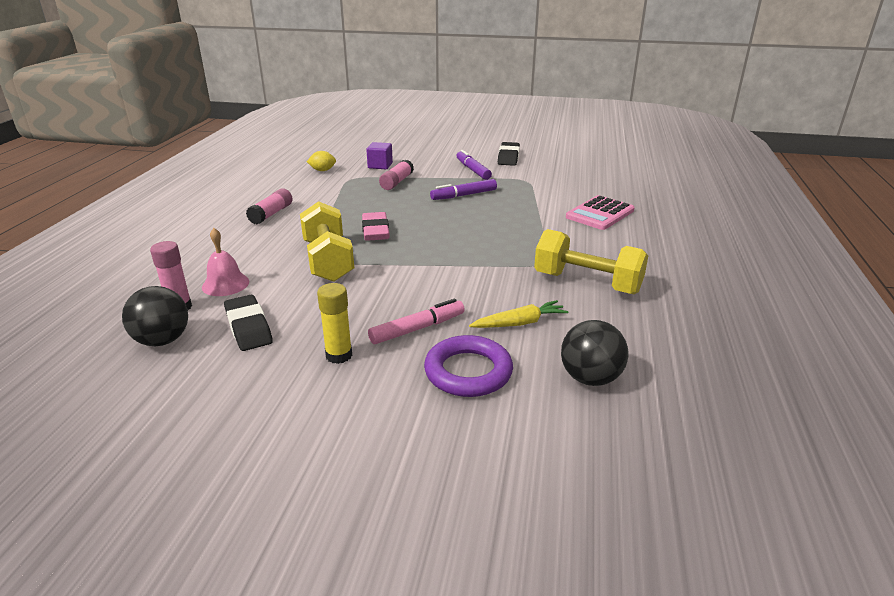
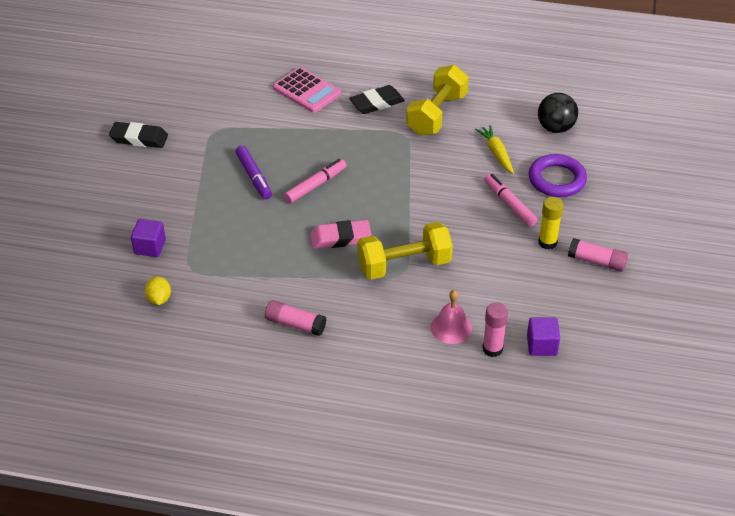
camera: 90 degrees left, 15 degrees up
(162, 340) = (541, 345): black ball -> purple cube
(248, 327) = (518, 298): black eraser -> black eraser (377, 103)
(397, 182) = (209, 229): pink glue stick -> pink glue stick (596, 261)
(452, 219) = (315, 185): none -> pink marker
(473, 170) = (178, 168): purple marker -> none

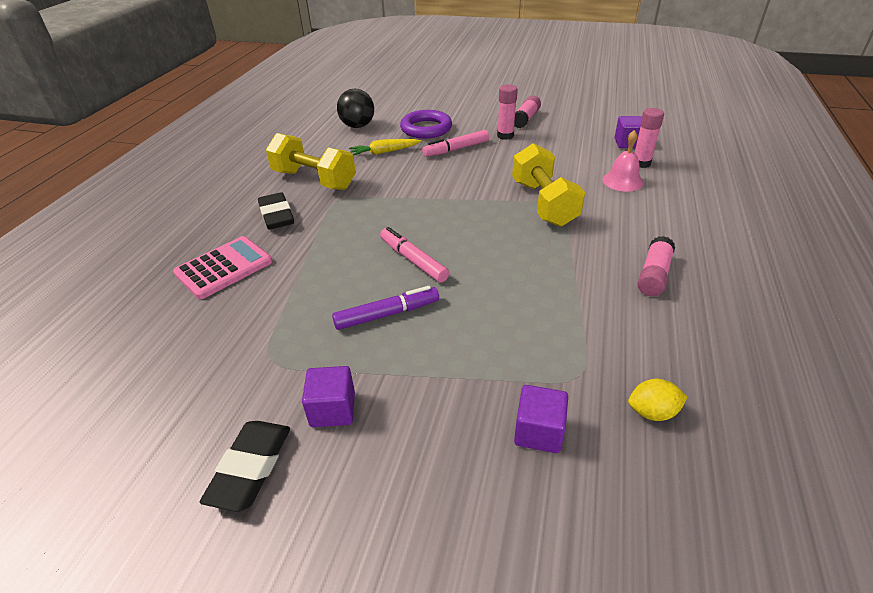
camera: 85 degrees left, 5 degrees down
(174, 162) = (333, 409): none -> purple cube
(340, 238) = (506, 242): pink eraser -> none
(547, 242) = (505, 136): yellow glue stick -> pink glue stick

